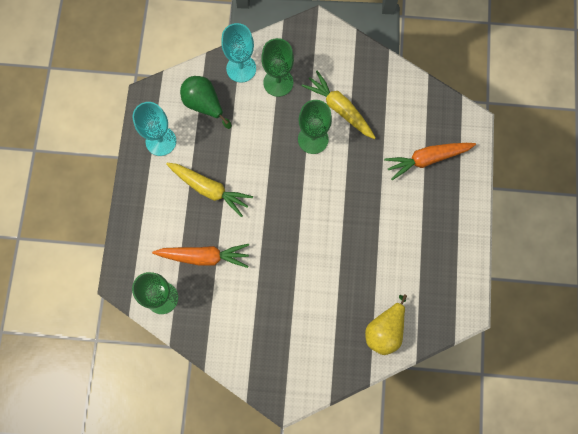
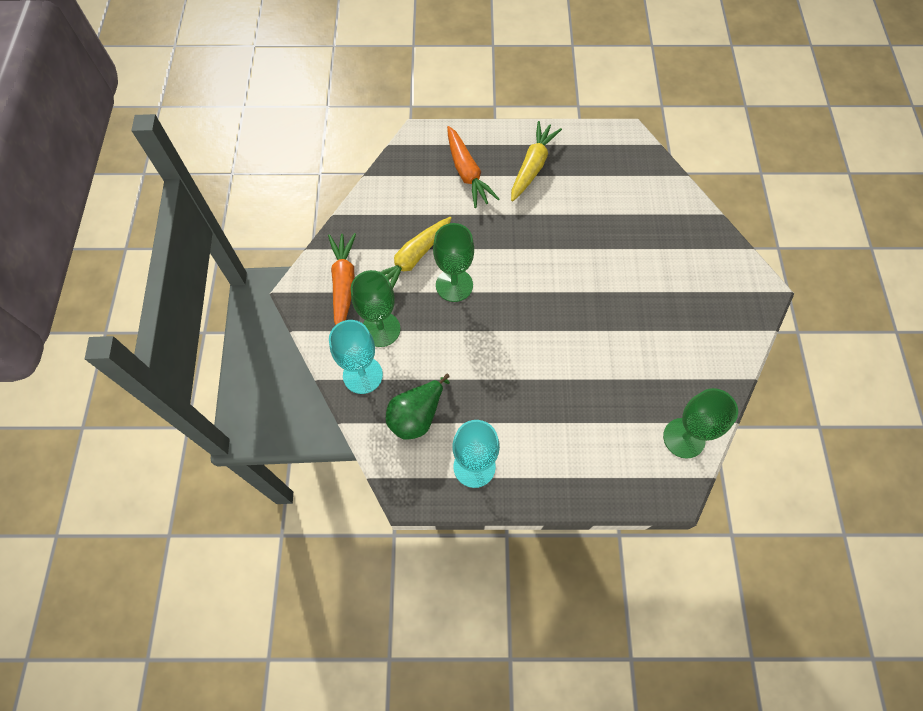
camera: 95 degrees left, 10 degrees down
(204, 256) = (621, 393): orange carrot -> orange carrot (344, 284)
(210, 189) = (533, 396): yellow carrot -> yellow carrot (532, 166)
(385, 330) = (664, 203): yellow pear -> none

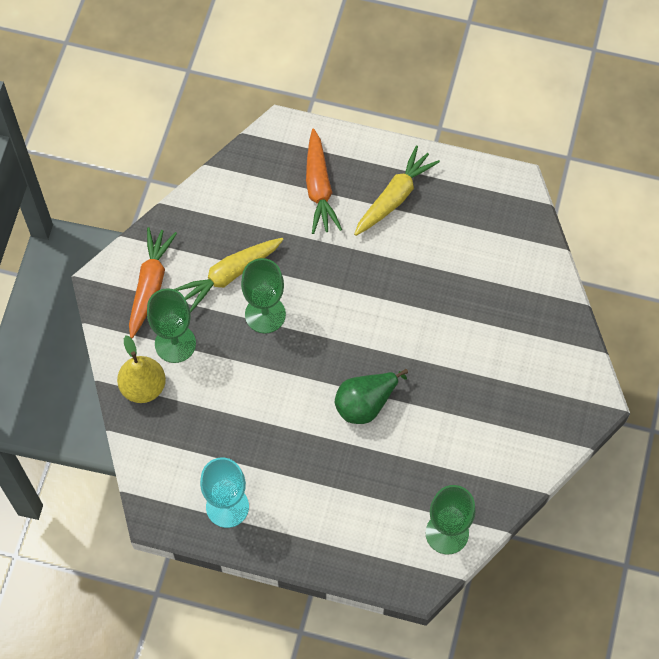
camera: 15 degrees right, 0 degrees up
(362, 375) = (143, 387): turquoise goblet -> yellow pear
(417, 416) = (186, 442): green pear -> green pear (366, 404)

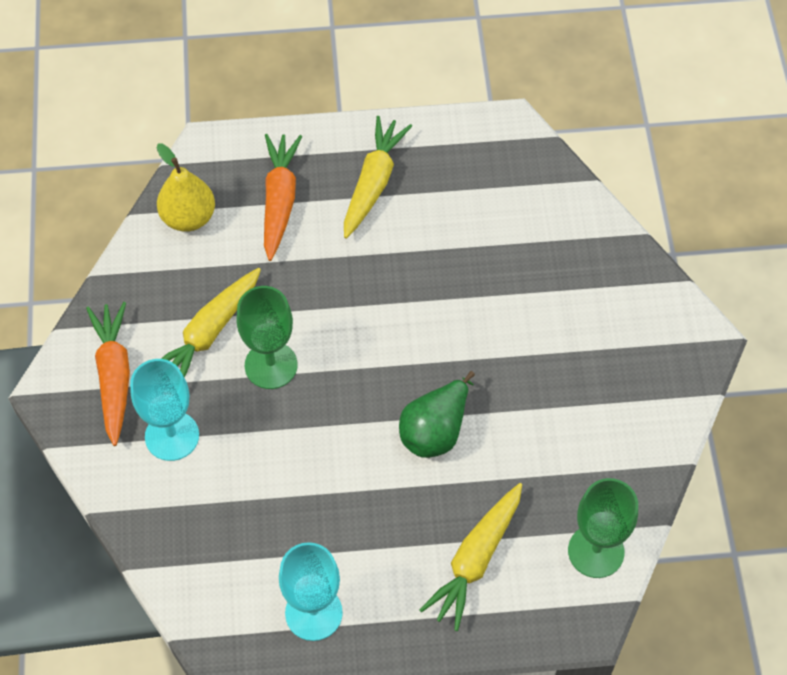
camera: 20 degrees left, 5 degrees down
(143, 387) = (151, 502): yellow pear -> yellow pear (188, 217)
(175, 343) = (172, 436): green goblet -> turquoise goblet
(319, 188) = (279, 200): orange carrot -> orange carrot turned 150 degrees counterclockwise
(356, 509) = (475, 560): none -> yellow carrot

